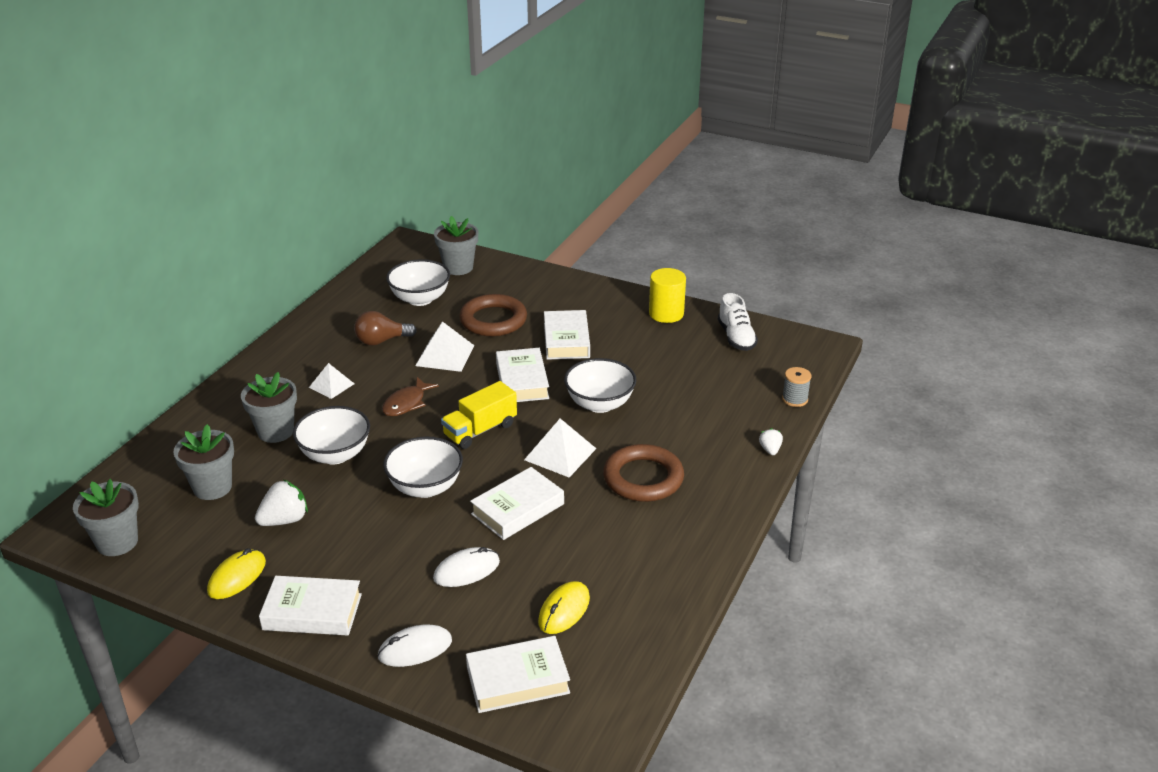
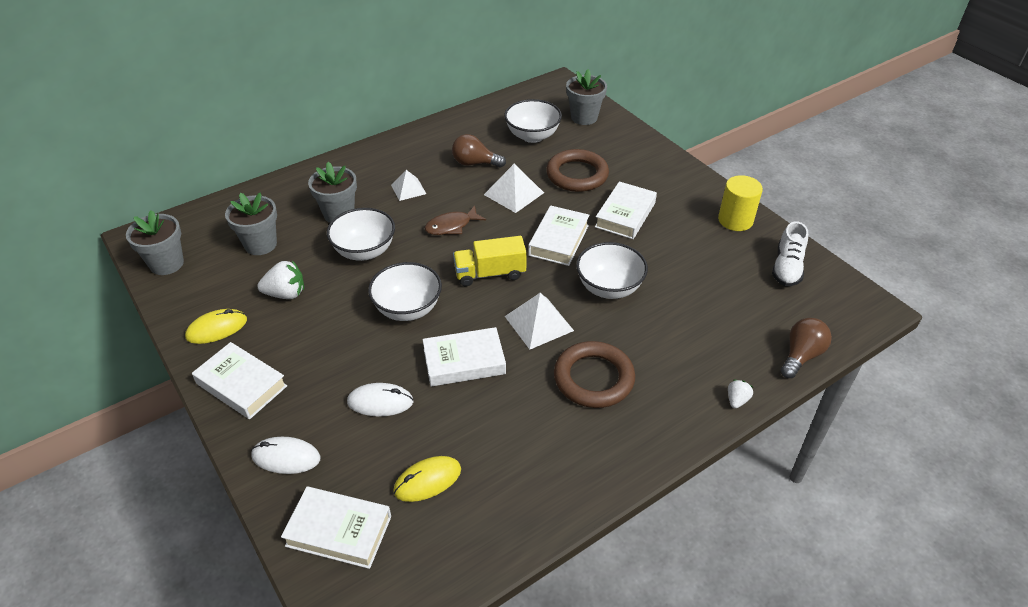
camera: 30 degrees right, 10 degrees up
(795, 399) = (801, 355): grey spool -> brown light bulb

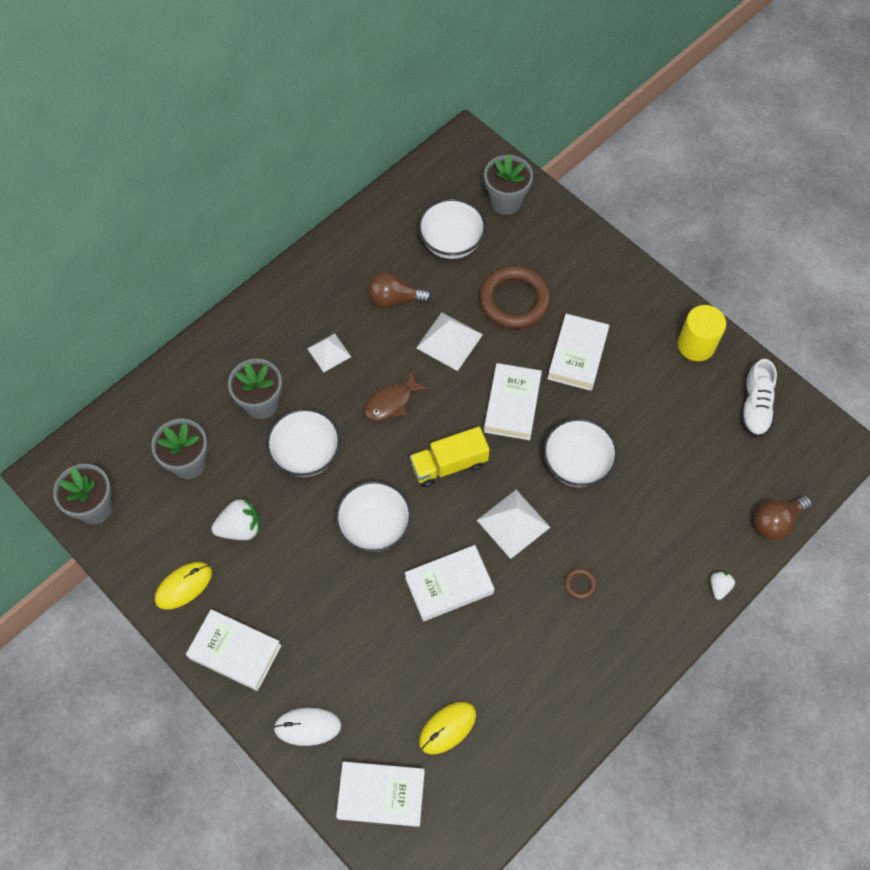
camera: 10 degrees left, 20 degrees up
(380, 402) = (379, 648): white mouse -> none
(593, 378) = (580, 584): brown ring -> brown ring, size x0.40
(801, 355) = (776, 522): brown light bulb -> brown light bulb turned 150 degrees counterclockwise

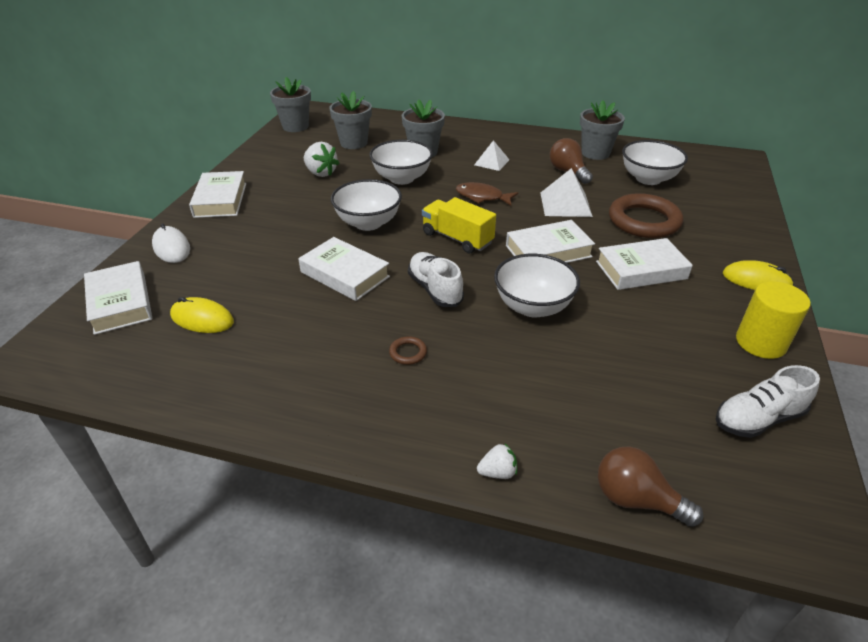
camera: 60 degrees right, 25 degrees down
(184, 586) = (260, 168): yellow mouse -> yellow mouse (756, 280)
(505, 201) = (722, 189): grey flower pot -> grey flower pot (595, 153)
(513, 523) = (435, 289): white pyramid -> white shoe

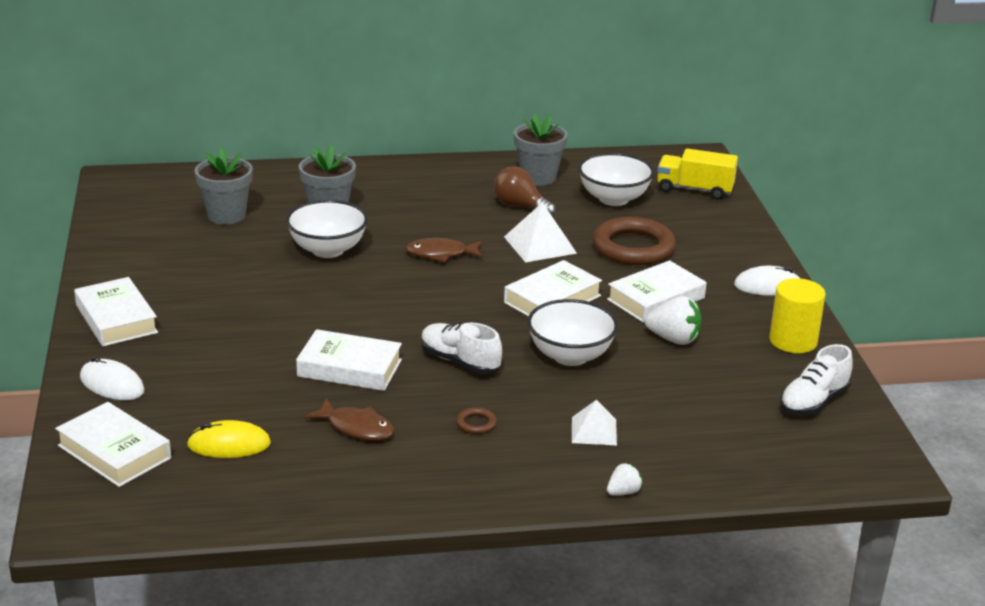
camera: 25 degrees left, 10 degrees down
(295, 126) = (123, 206): grey flower pot -> none
(308, 330) = (356, 428): none -> brown fish
(321, 173) = (217, 262): white strawberry -> white strawberry (674, 339)
(368, 223) = (330, 309): white bowl -> none
(457, 238) = (445, 305): yellow truck -> yellow truck (694, 190)
(491, 162) = (422, 210): white pyramid -> white pyramid (594, 431)
(636, 499) = (744, 481): brown light bulb -> none
(756, 280) = (768, 286): yellow mouse -> white mouse

